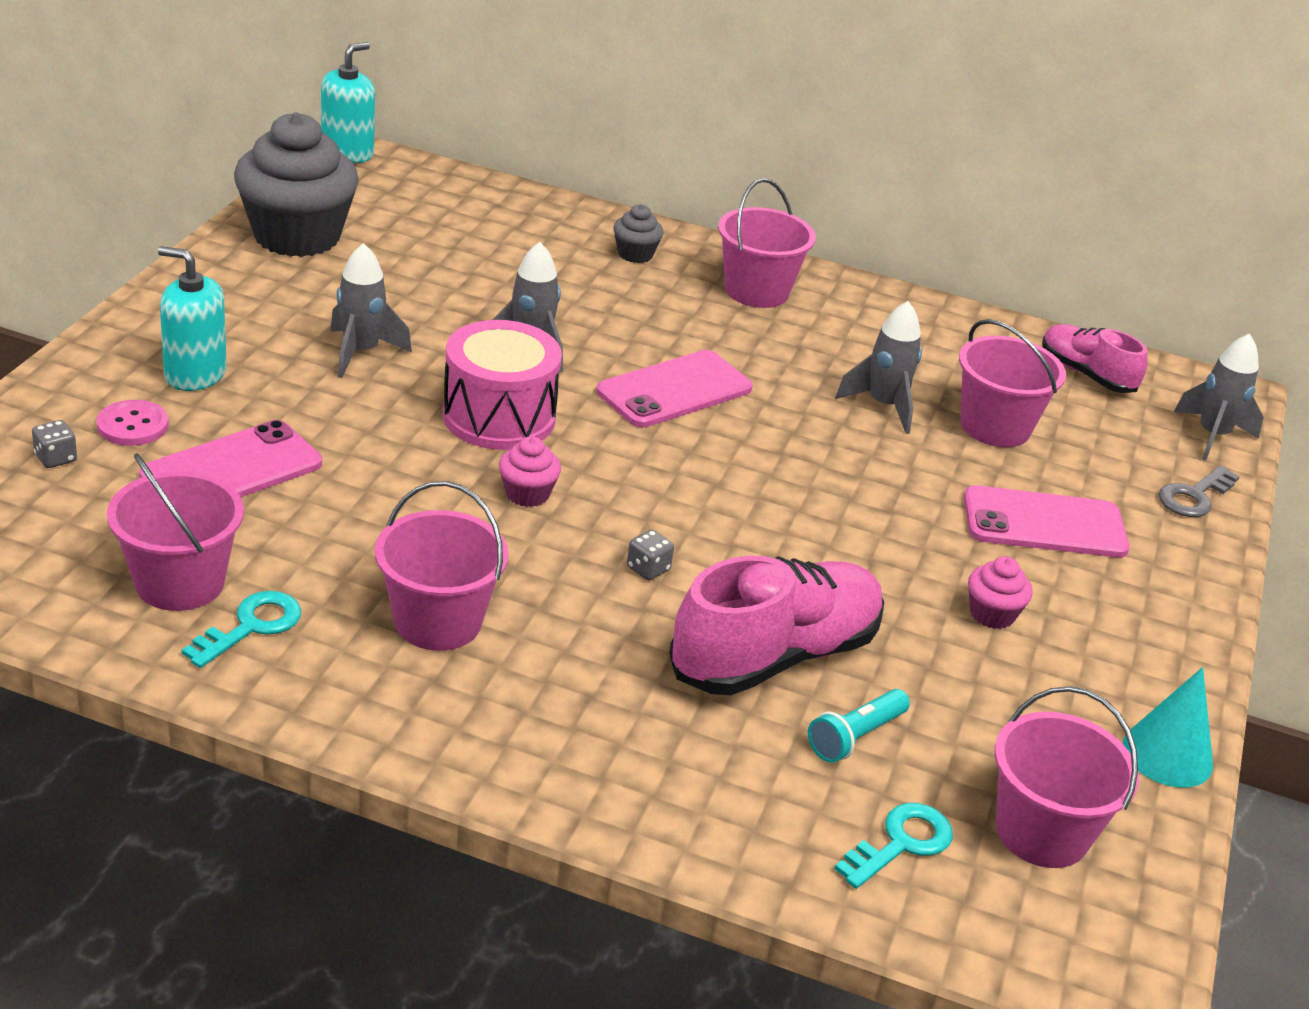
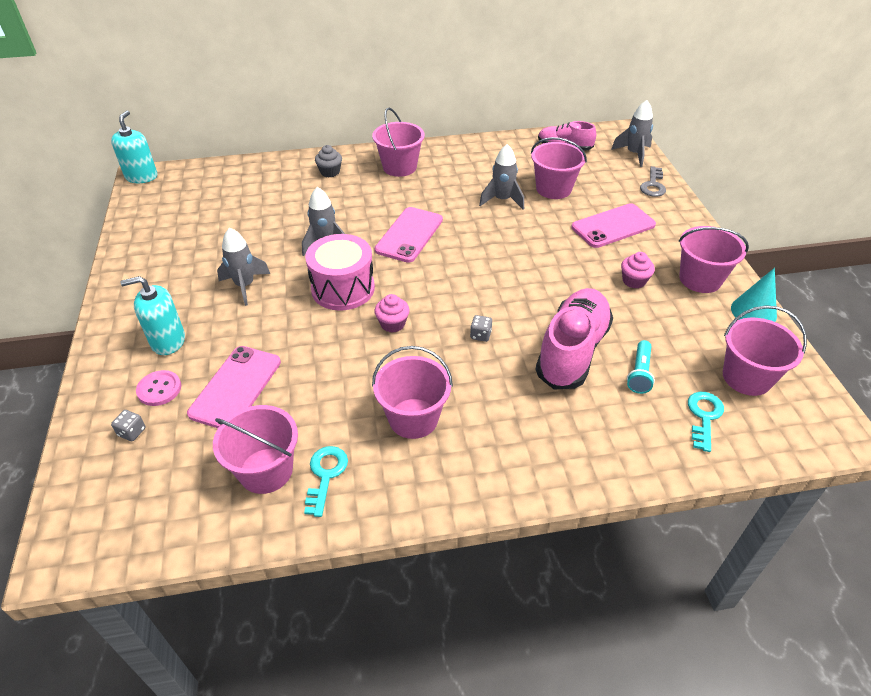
camera: 25 degrees left, 10 degrees up
(297, 236) = (155, 235): grey cupcake -> none
(1120, 665) = (700, 279): none -> pink bucket

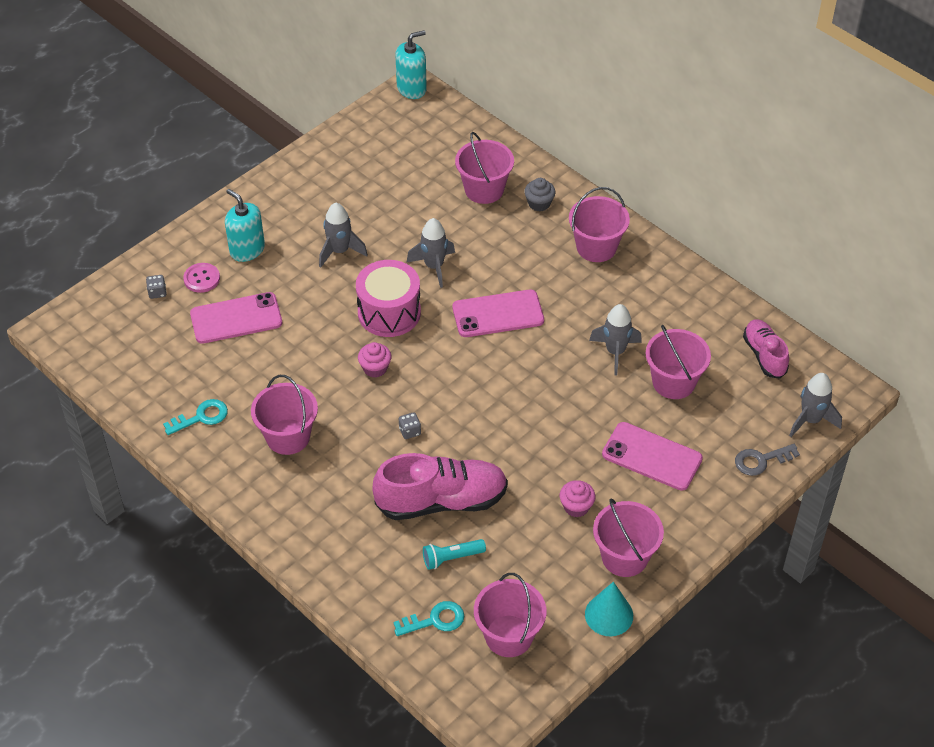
camera: 55 degrees right, 5 degrees up
(266, 470) = (181, 383): pink bucket -> pink bucket (484, 189)

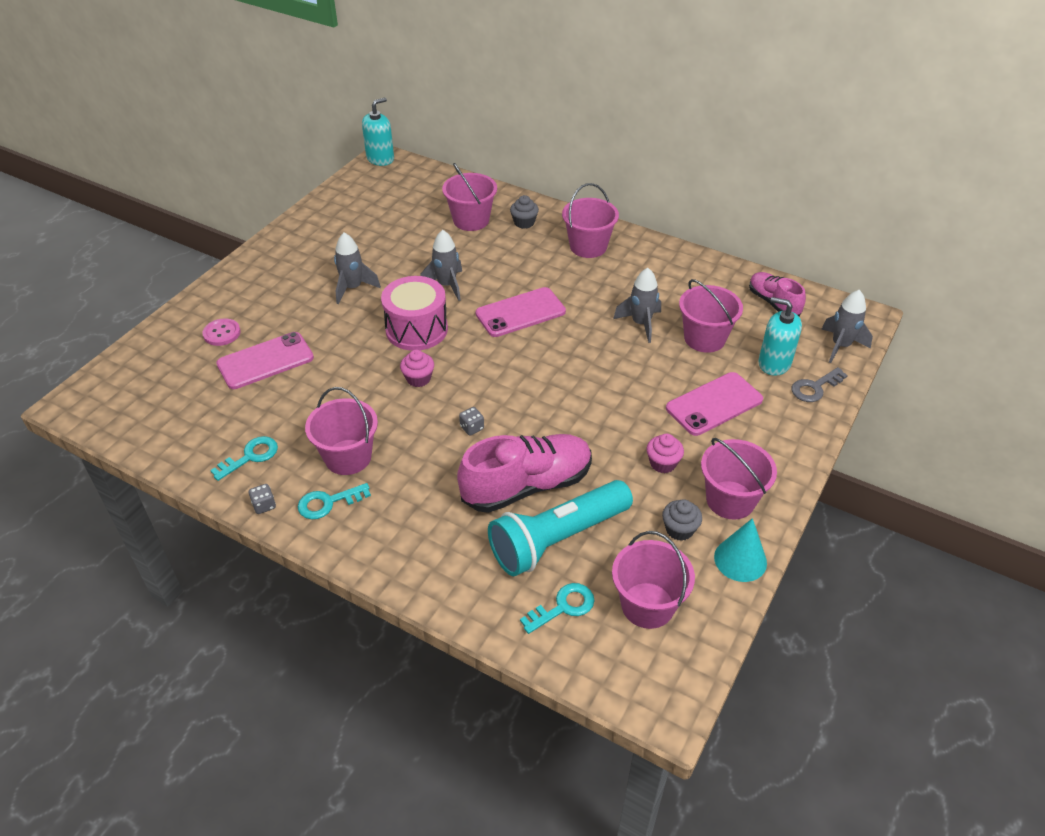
camera: 15 degrees left, 5 degrees down
(157, 292) = (178, 353): grey dice -> grey dice (264, 505)
(247, 250) = (262, 302): turquoise soap dispenser -> turquoise soap dispenser (774, 363)
(259, 478) = (328, 503): none -> turquoise key
(451, 558) = (557, 539): turquoise flashlight -> turquoise flashlight, size x2.22
(565, 574) = (679, 529): none -> grey cupcake
(652, 457) = (714, 404): pink phone -> pink phone turned 45 degrees counterclockwise

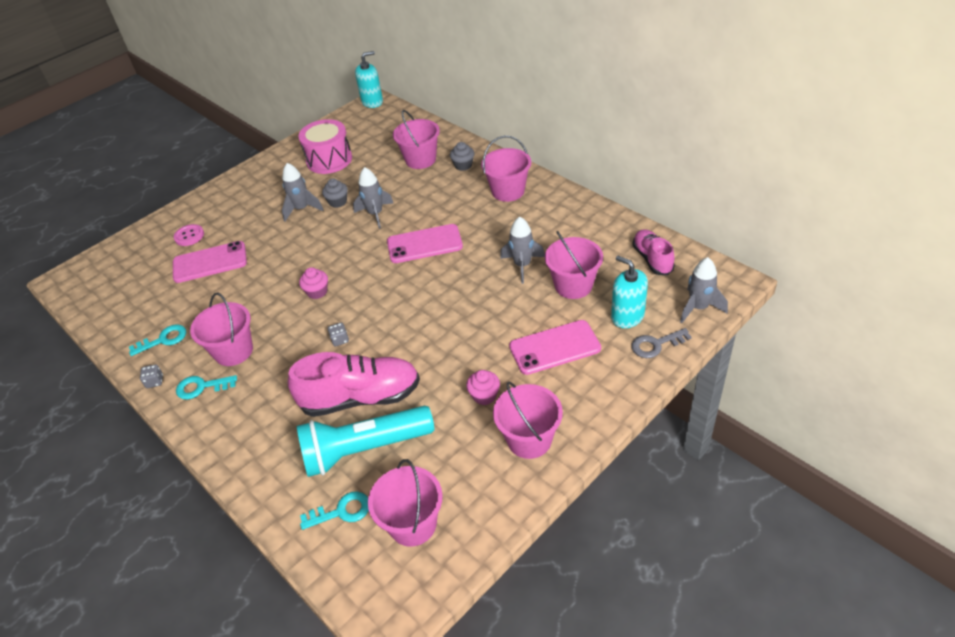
camera: 20 degrees right, 0 degrees up
(416, 329) = (335, 249): pink drum -> pink drum (329, 160)
(679, 529) = (471, 459): grey cupcake -> grey cupcake (338, 202)
(740, 560) = (513, 497): turquoise cone -> none

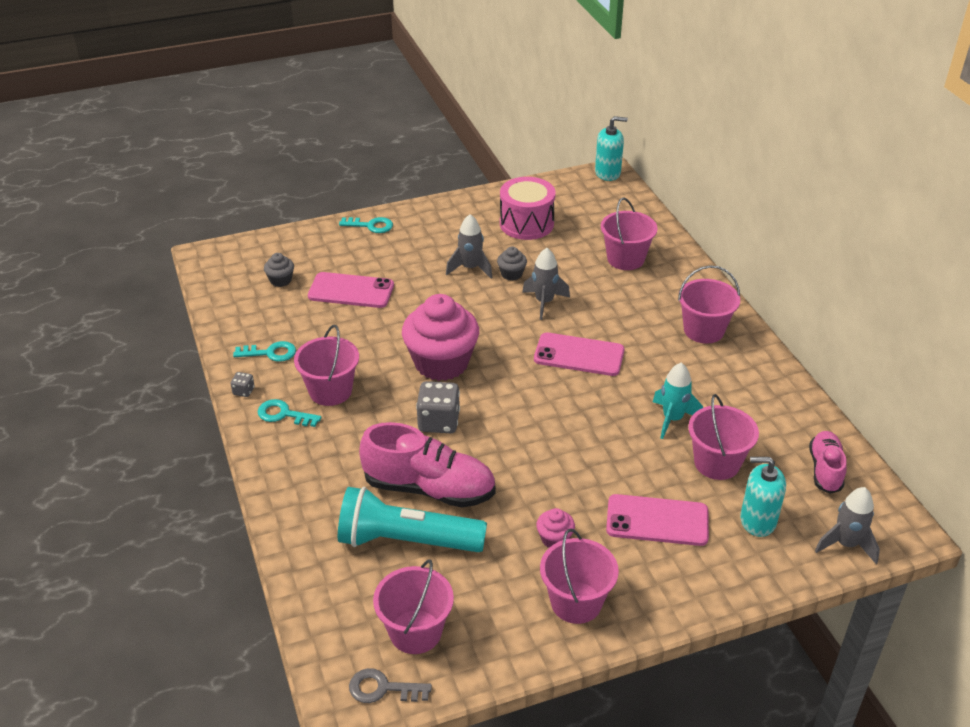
camera: 20 degrees right, 5 degrees down
(189, 236) = (344, 255): pink button -> none
(317, 292) = (441, 363): pink cupcake -> pink cupcake, size x2.33
(340, 340) = (438, 422): grey dice -> grey dice, size x2.09
(342, 511) = (355, 590): turquoise key -> turquoise key (371, 226)
(463, 165) = (669, 282): grey cupcake -> grey cupcake (280, 280)
(522, 265) = (672, 419): grey rocket -> turquoise rocket
(627, 316) = (757, 520): turquoise soap dispenser -> turquoise soap dispenser turned 60 degrees counterclockwise
(655, 345) = (771, 563): grey key -> grey key (382, 688)

